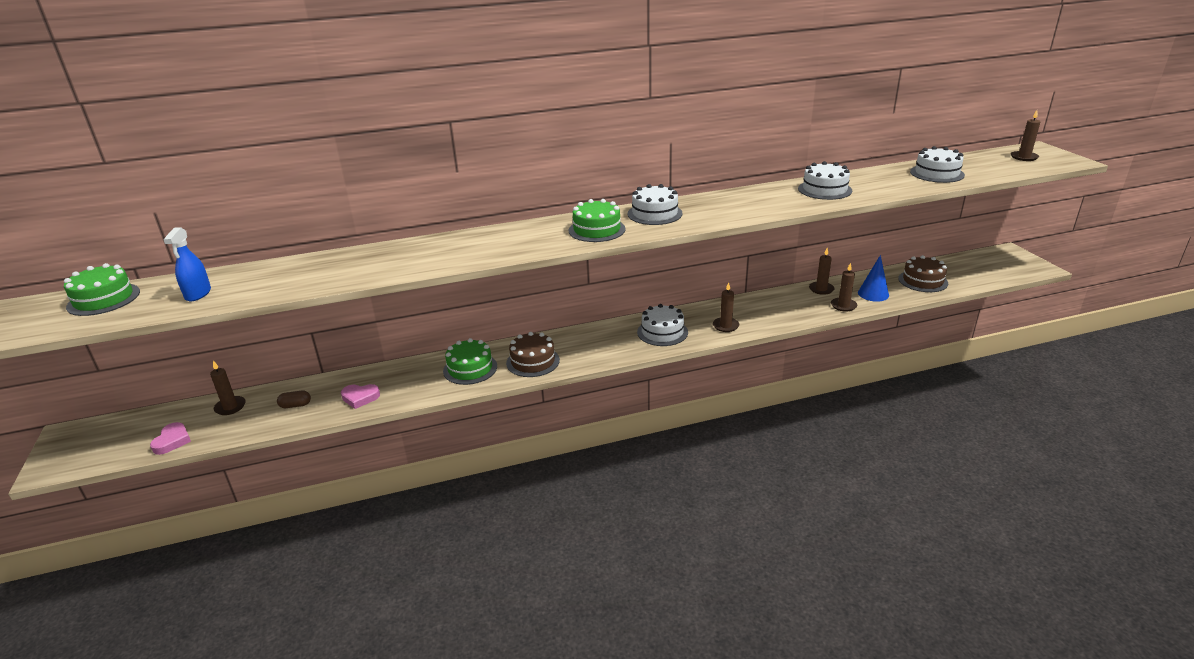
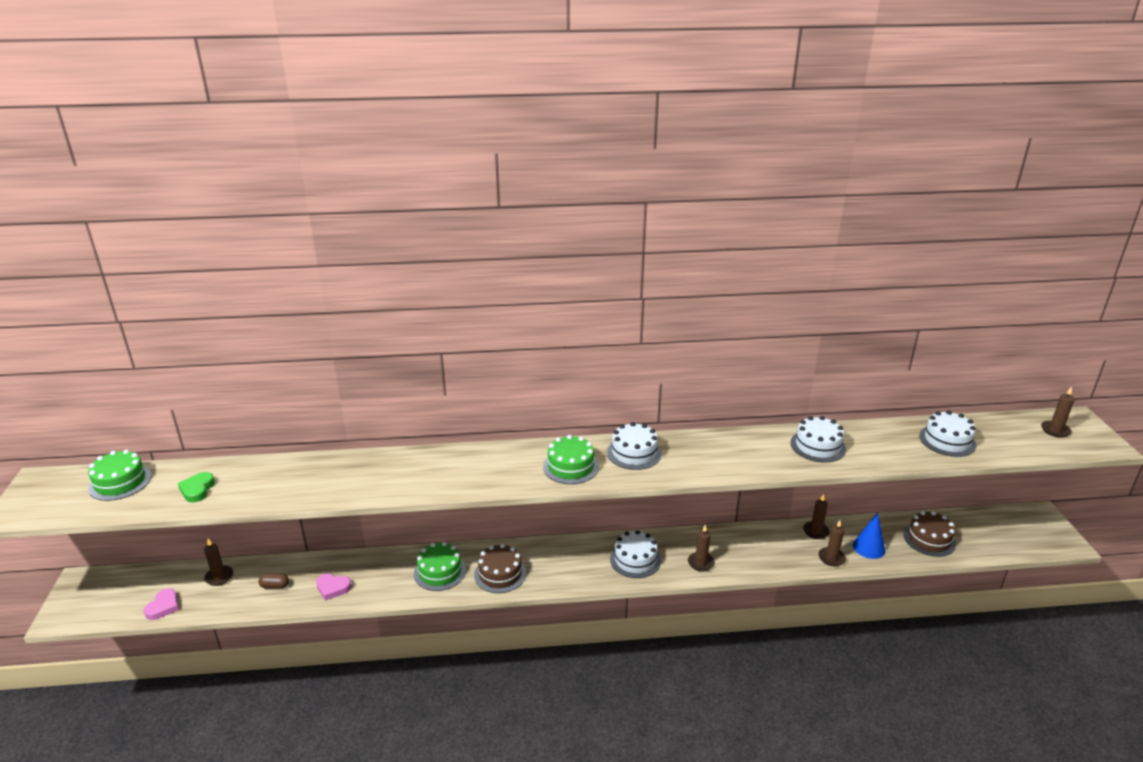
camera: 10 degrees right, 0 degrees up
(198, 294) = (197, 489): blue spray bottle -> green heart

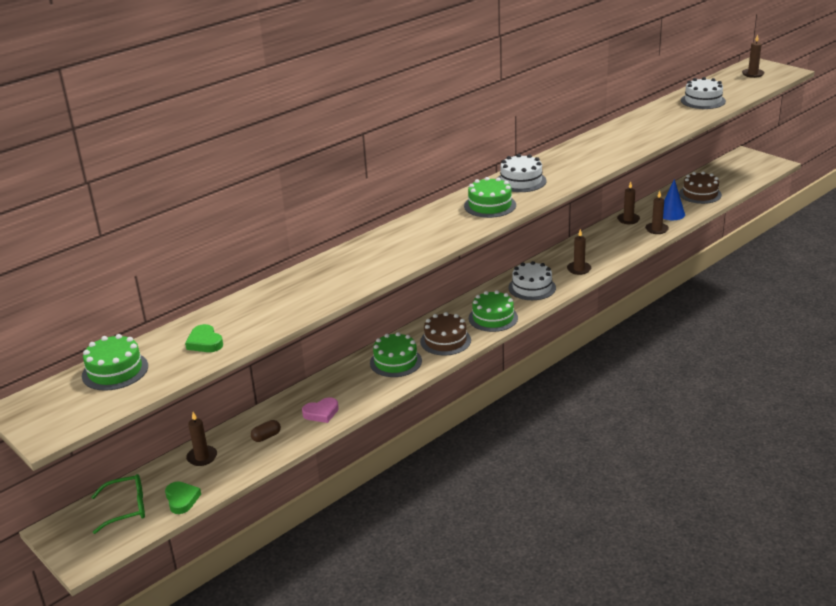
camera: 35 degrees left, 0 degrees up
(130, 591) = (126, 508): none -> green glasses
(163, 607) = (182, 499): pink heart -> green heart
(564, 573) = (493, 318): none -> green cake
(818, 446) = (633, 132): white cake -> none

